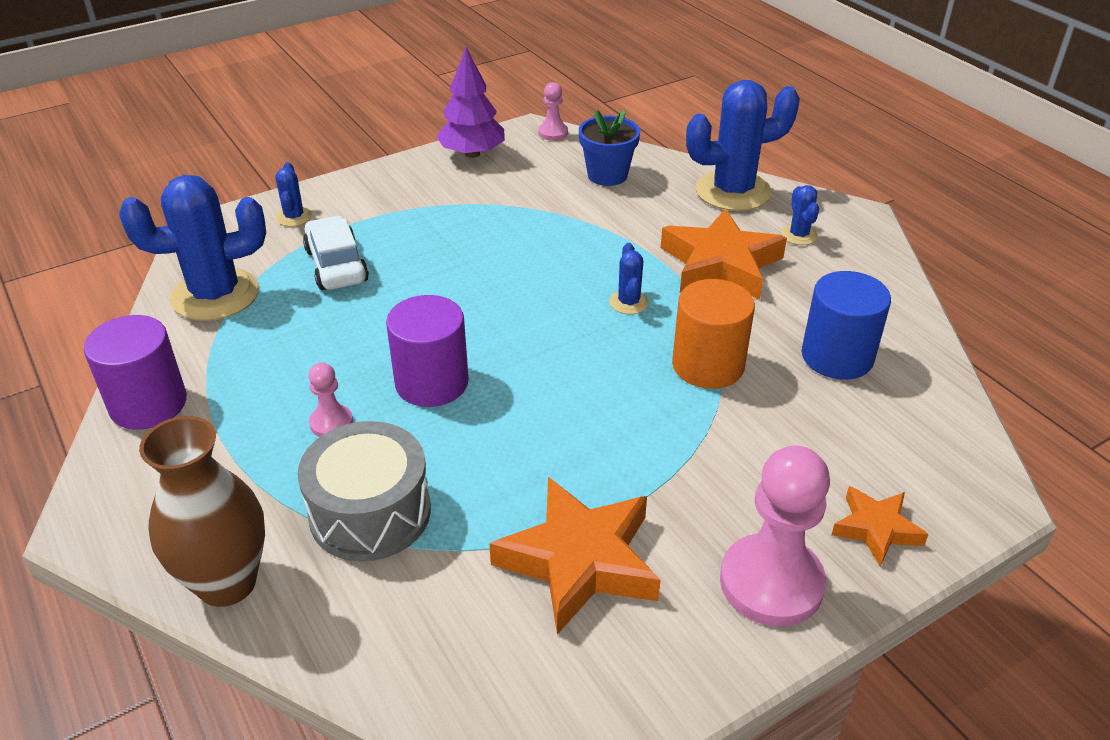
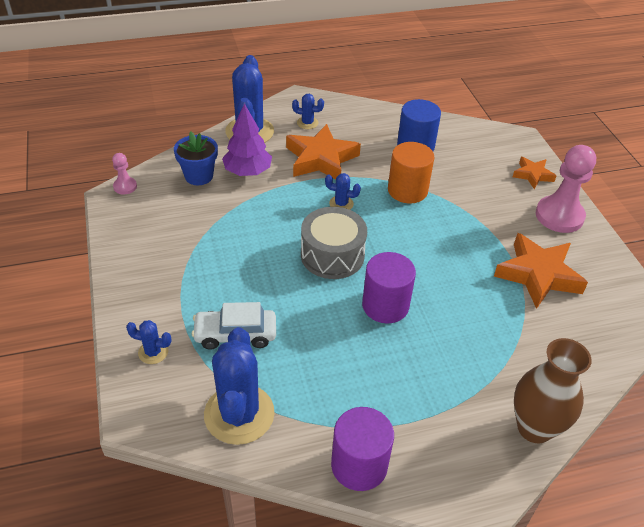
camera: 75 degrees left, 5 degrees up
(331, 423) = (409, 360): pink pawn -> none
(370, 513) = (490, 352): grey drum -> grey drum (332, 255)
(472, 154) = (125, 233): purple tree -> purple tree (247, 171)

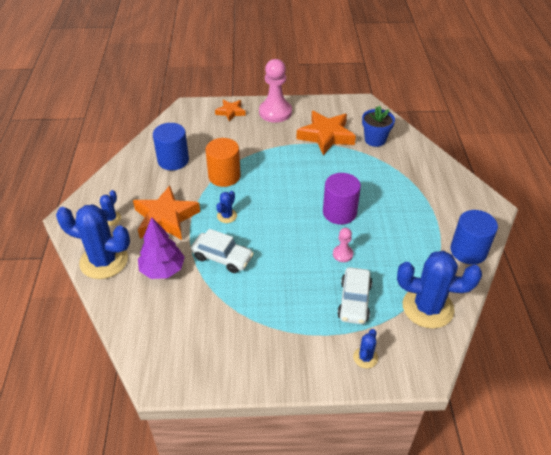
camera: 75 degrees left, 0 degrees up
(125, 186) = (147, 369): pink pawn -> pink pawn (342, 254)
(199, 176) = (154, 307): blue flower pot -> blue flower pot (375, 140)
(275, 211) = (222, 258): none -> white car
(332, 255) = (283, 231): grey drum -> none
(359, 465) = (468, 251): purple cylinder -> blue cylinder
(534, 428) = (443, 170): brown vase -> none

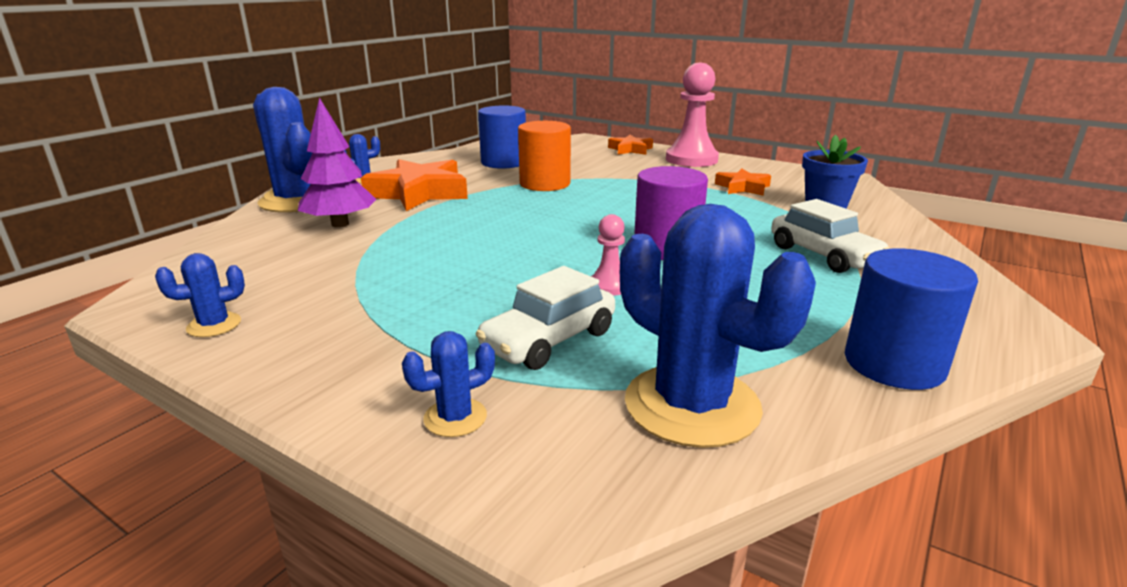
camera: 35 degrees right, 20 degrees down
(222, 258) = (426, 236): white car -> white car (823, 255)
(227, 216) = (494, 209): blue cactus -> blue cactus (214, 325)
(326, 136) = (742, 187): orange star -> orange star, size x0.55

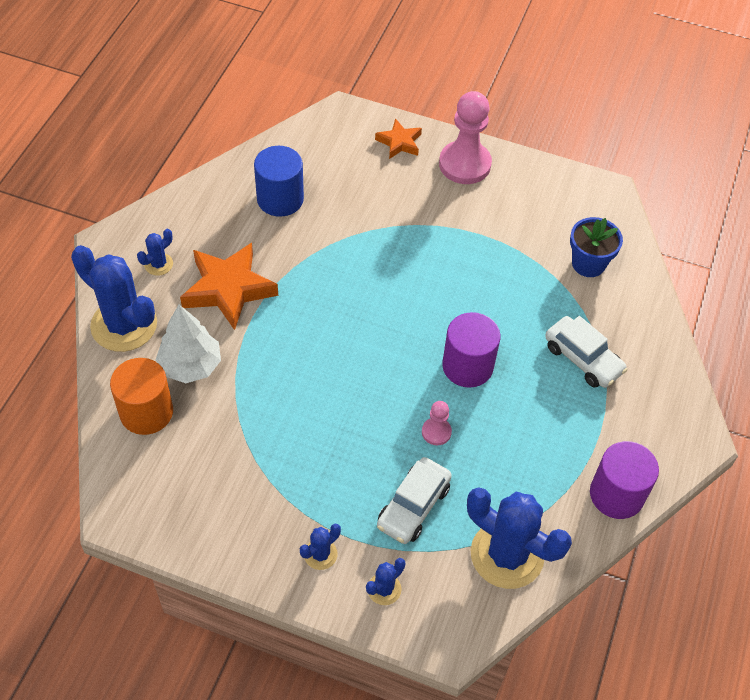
camera: 15 degrees left, 30 degrees up
(214, 325) = (190, 529): blue cactus -> blue cactus (320, 554)
(340, 224) = (190, 365): purple tree -> white tree
(545, 184) = (337, 250): orange cylinder -> orange cylinder (146, 412)
(742, 187) = (518, 232): orange star -> none
(894, 364) = (616, 494): blue cylinder -> purple cylinder

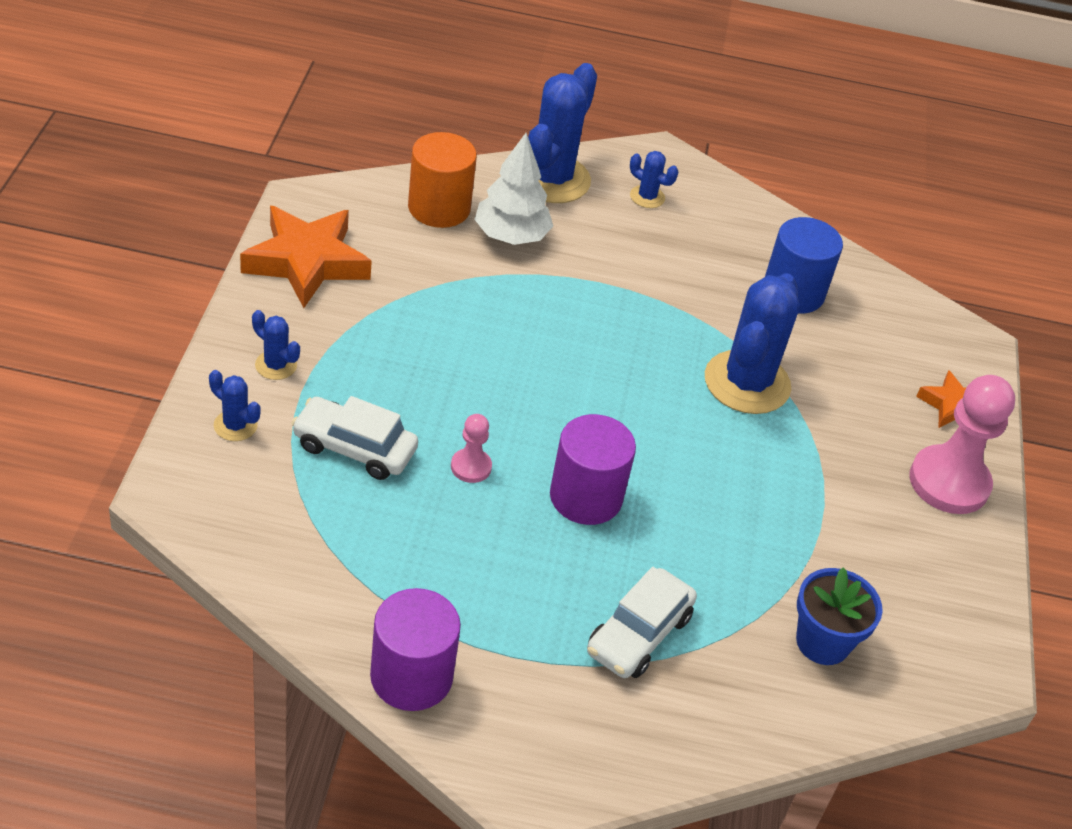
camera: 75 degrees right, 10 degrees down
(228, 289) = (632, 257): orange star -> orange star (306, 262)
(507, 554) = (297, 547): blue cactus -> blue cactus (747, 383)

